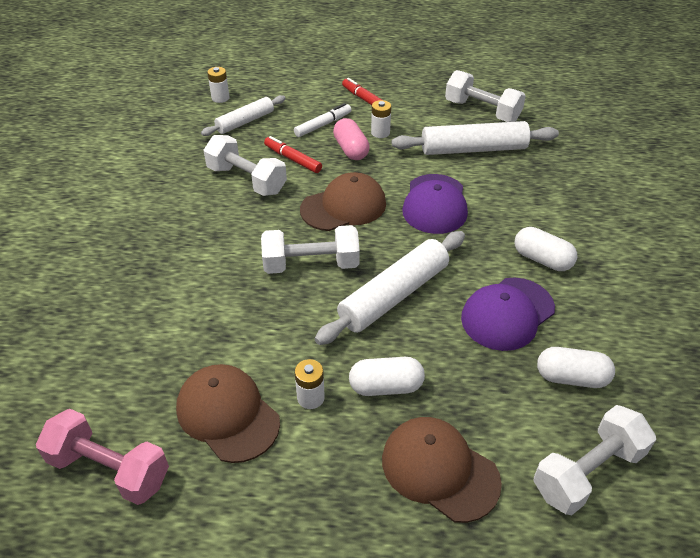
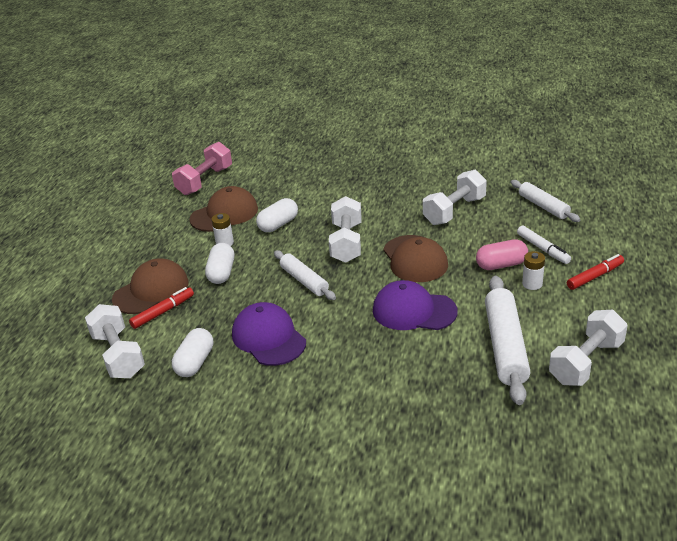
camera: 100 degrees right, 10 degrees down
(220, 98) = (583, 192): white battery -> none
(293, 159) = (484, 232): red marker -> red marker (163, 312)
(394, 295) = (304, 281): white rolling pin -> white rolling pin, size x0.62
(542, 259) = (327, 369): white capsule -> white capsule (278, 224)

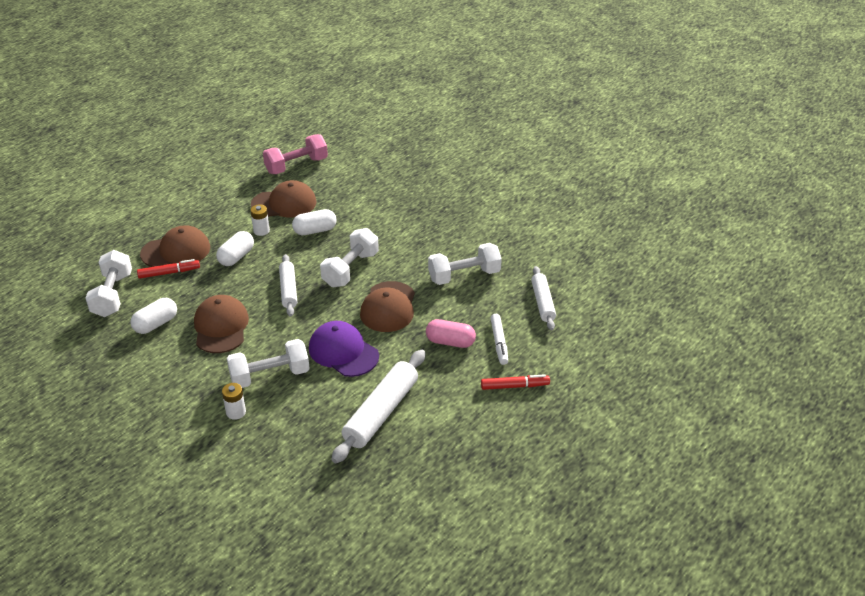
camera: 25 degrees right, 5 degrees up
(268, 338) = (221, 327): purple cap -> brown cap
(532, 284) = (457, 370): white battery -> white battery (236, 412)
(586, 362) = (427, 454): white dumbbell -> white dumbbell (270, 376)

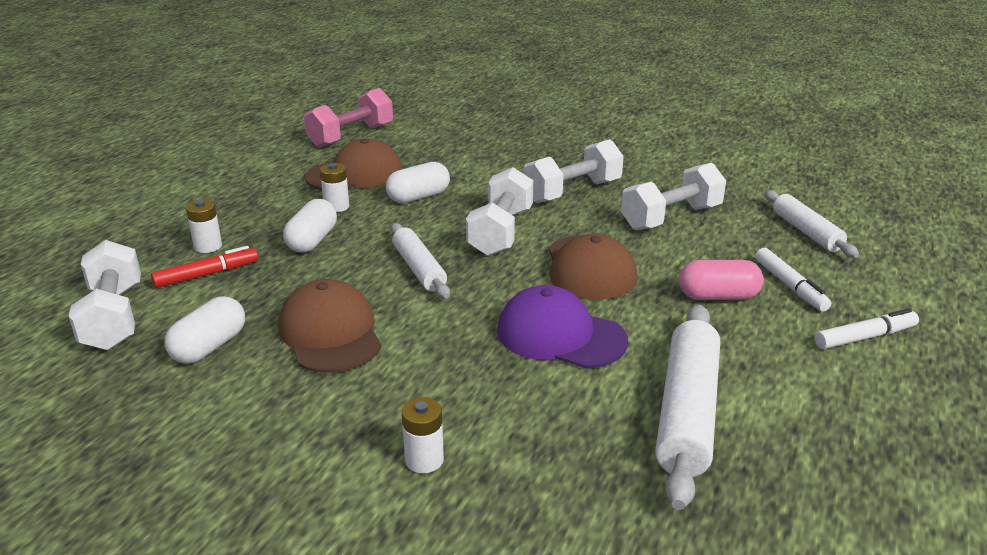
camera: 15 degrees left, 10 degrees down
(176, 251) = (208, 246): brown cap -> white battery
(270, 376) = (456, 390): white dumbbell -> white dumbbell (572, 192)
(514, 386) = (865, 337): red marker -> white marker

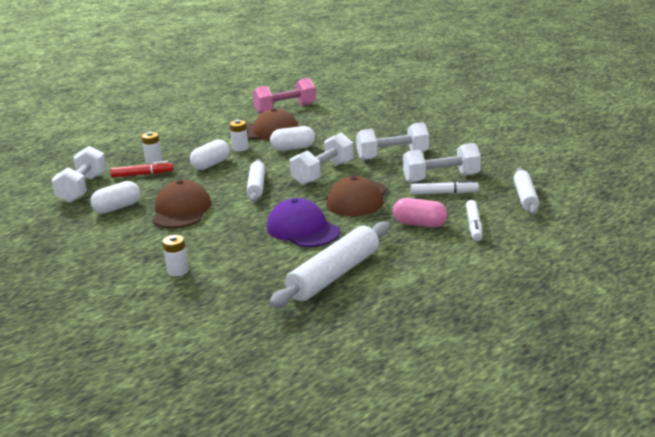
camera: 25 degrees right, 5 degrees down
(865, 337) = (488, 258): white marker -> white marker (444, 193)

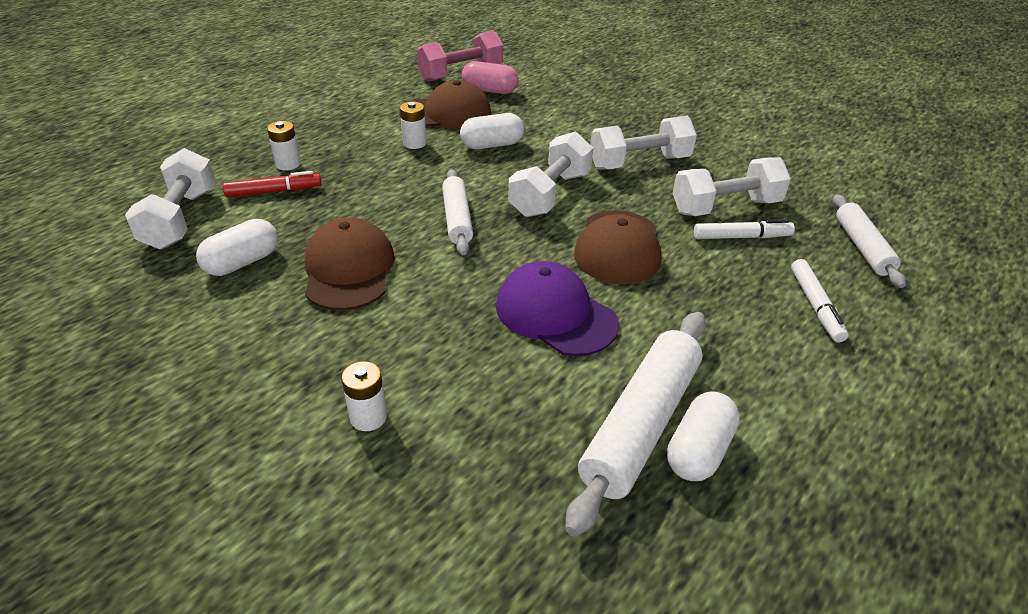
camera: 10 degrees left, 15 degrees up
(211, 164) = (377, 174): white capsule -> white capsule (698, 451)
(420, 224) = (733, 303): pink capsule -> pink capsule (490, 90)

